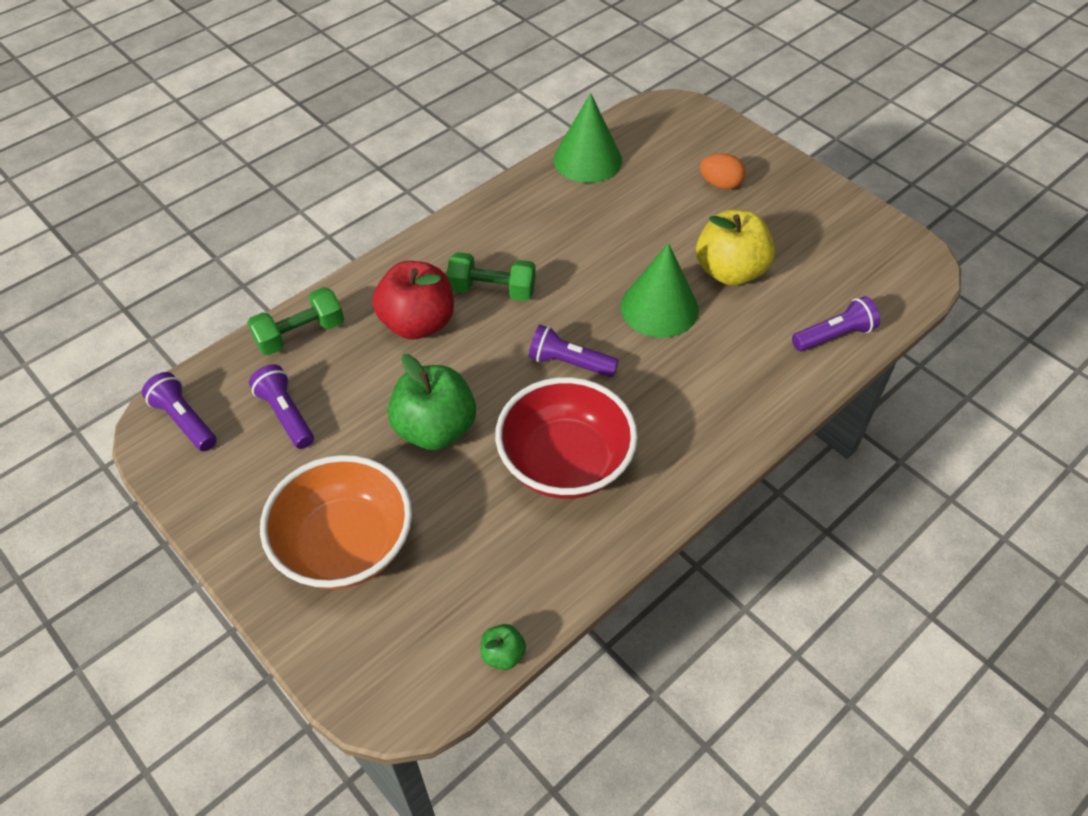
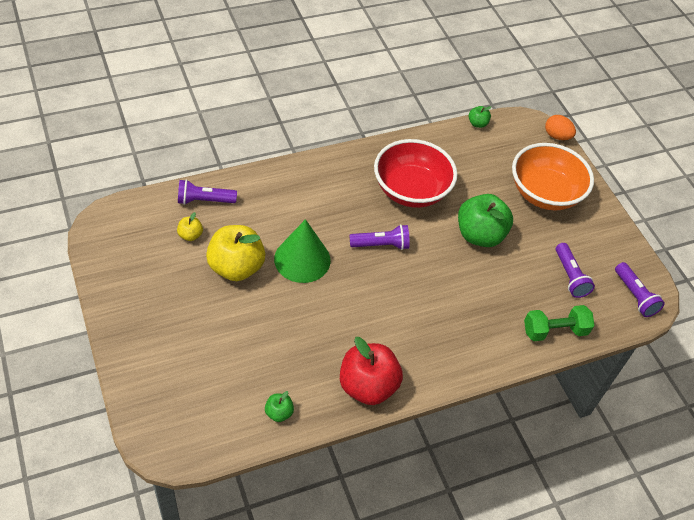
camera: 165 degrees left, 0 degrees up
(418, 323) = (471, 309): red apple -> red apple (367, 386)
(492, 290) = (410, 315): green dumbbell -> none
(569, 363) = (381, 245): purple flashlight -> purple flashlight turned 45 degrees counterclockwise
(587, 160) = (279, 413): green cone -> green apple
(720, 184) = (187, 343): orange egg -> orange egg (557, 136)
(812, 287) = (190, 235): none -> yellow apple

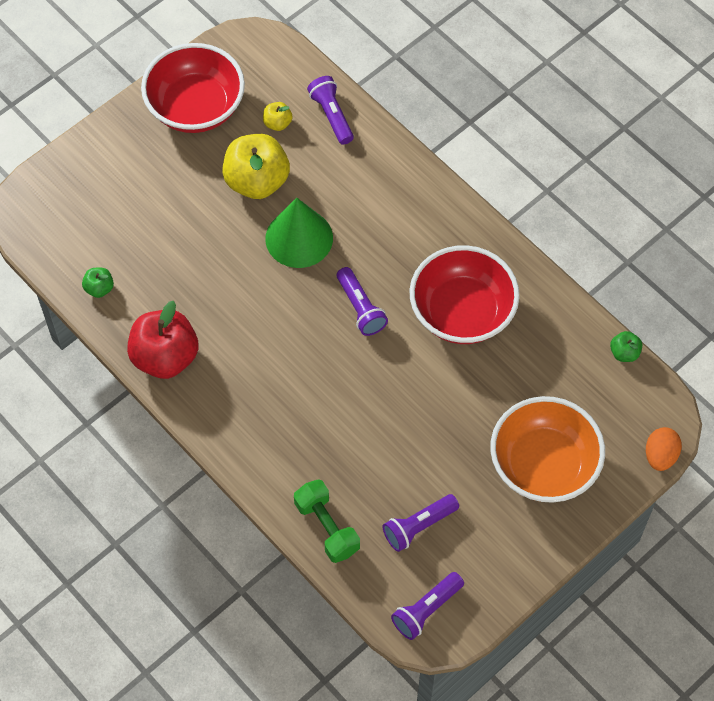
camera: 75 degrees right, 10 degrees up
(140, 282) = (196, 107): none -> red bowl
(479, 235) = (431, 408): green apple -> none

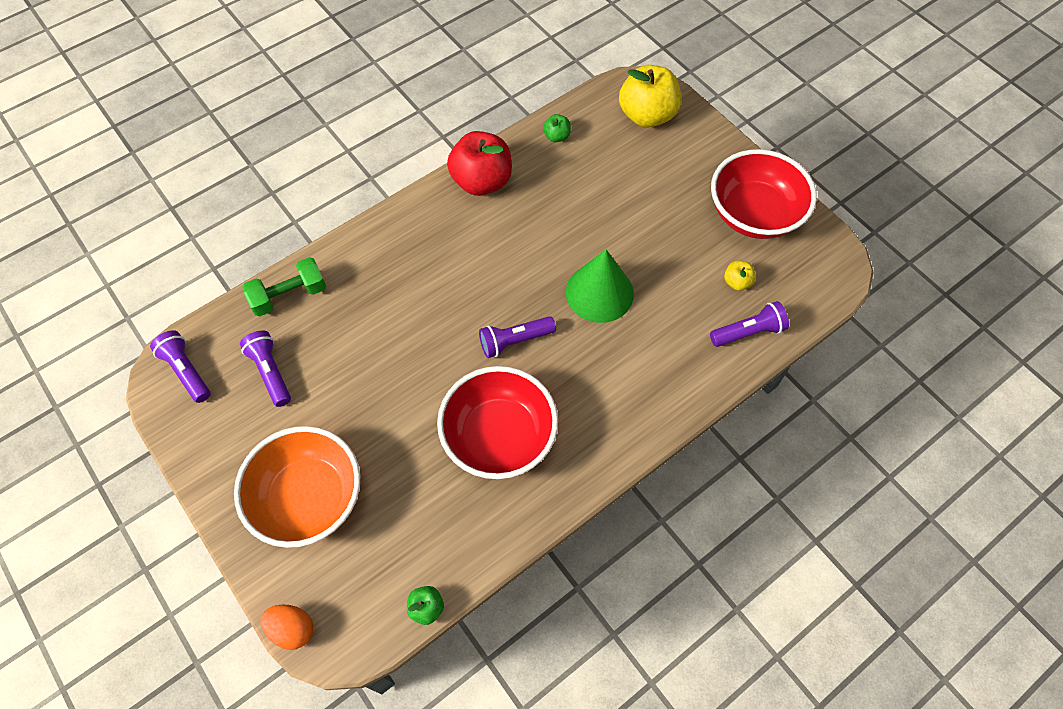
camera: 95 degrees right, 0 degrees up
(257, 181) = (667, 260): yellow apple -> yellow apple (647, 115)

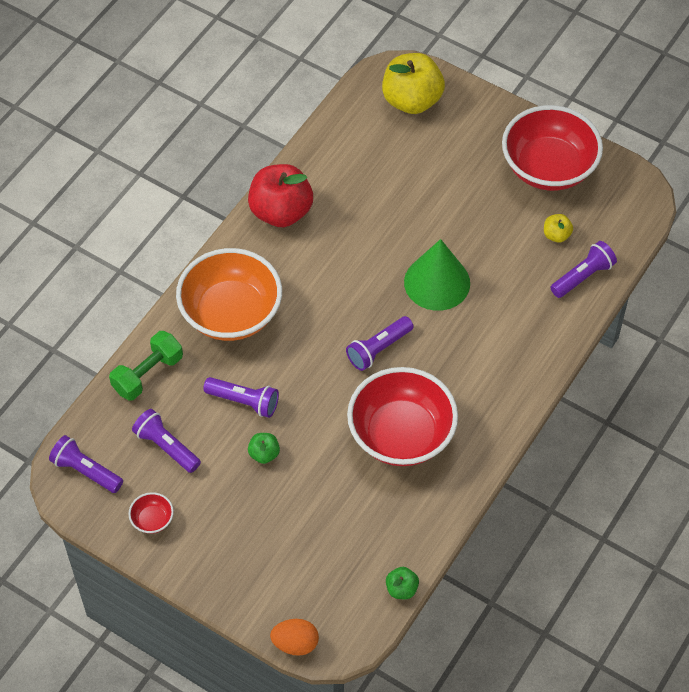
camera: 20 degrees left, 5 degrees down
(221, 442) = (152, 520): none -> red bowl
(308, 498) = (257, 539): orange bowl -> orange bowl (231, 313)
(364, 351) = (244, 402): none -> purple flashlight
(556, 136) = (334, 147): green apple -> green apple (264, 454)

